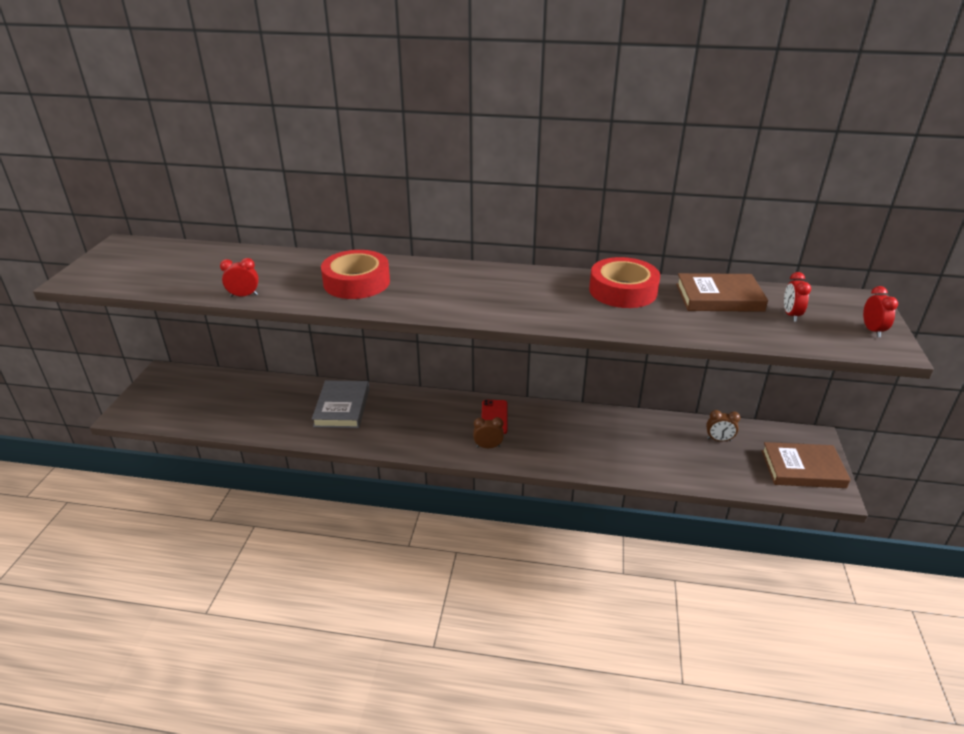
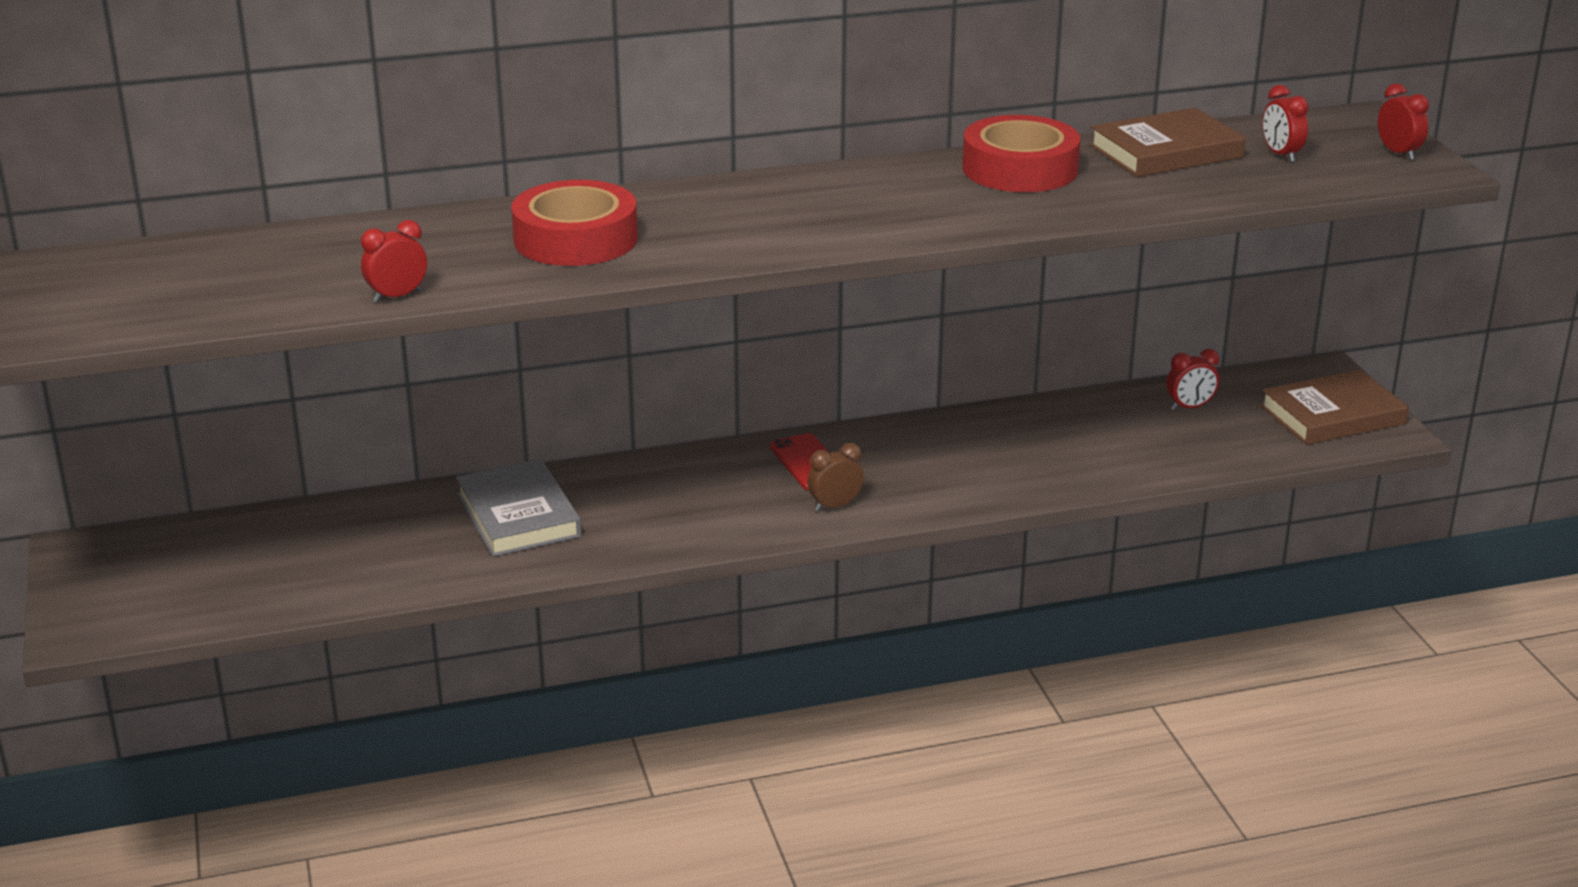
camera: 25 degrees left, 5 degrees down
(719, 440) = (1189, 407): brown clock -> red clock

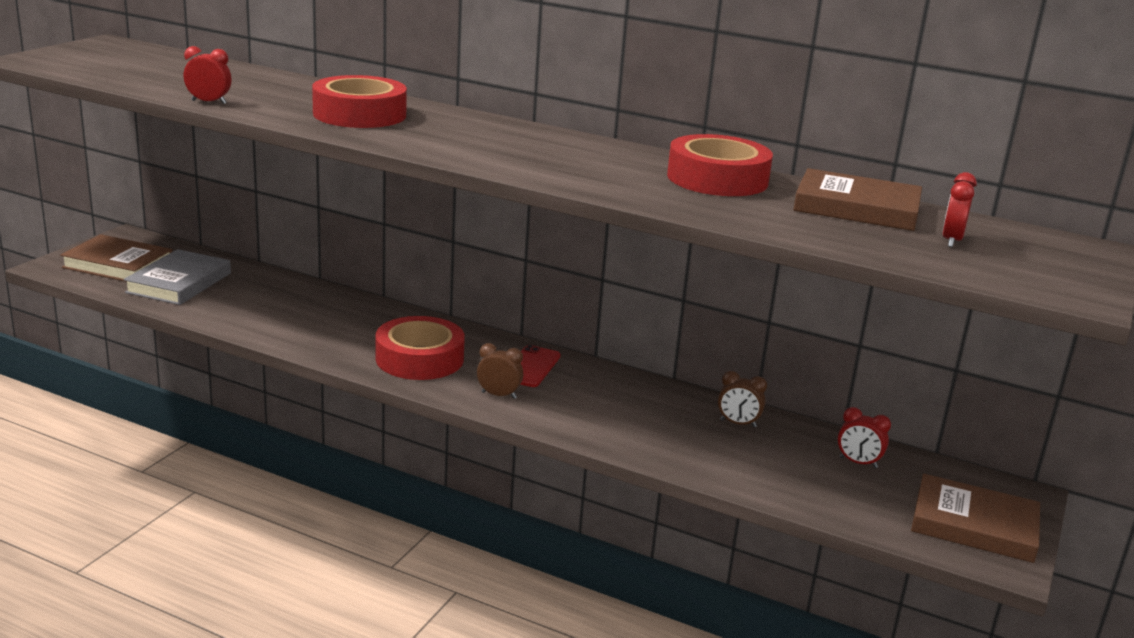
camera: 40 degrees right, 5 degrees down
(153, 588) = (118, 265): none -> brown book
(518, 515) = (328, 315): grey book -> grey book (179, 283)
(699, 511) = (419, 359): none -> red tape
(1057, 422) = (738, 423): none -> brown clock
(1398, 153) = (1069, 276): red clock -> none

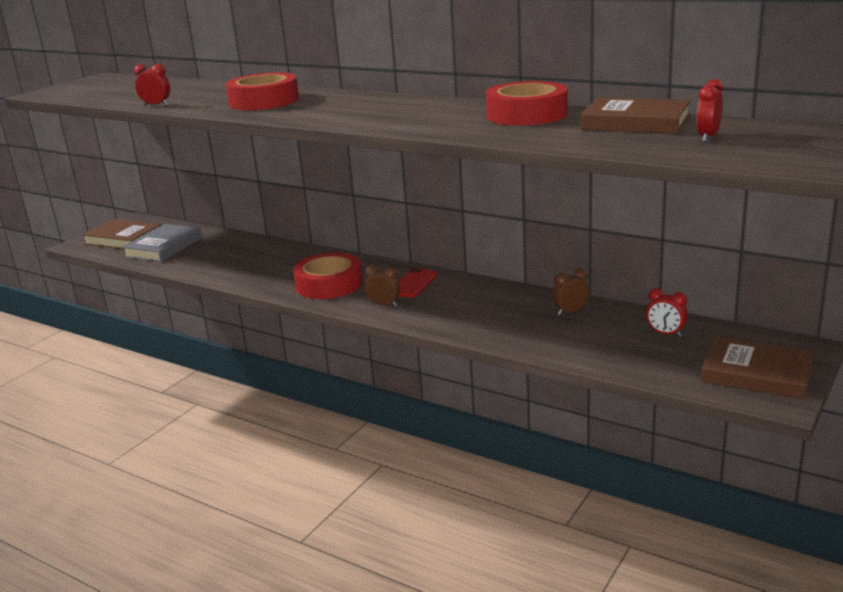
camera: 10 degrees right, 0 degrees up
(738, 423) = (570, 312): brown clock -> brown clock turned 135 degrees clockwise

